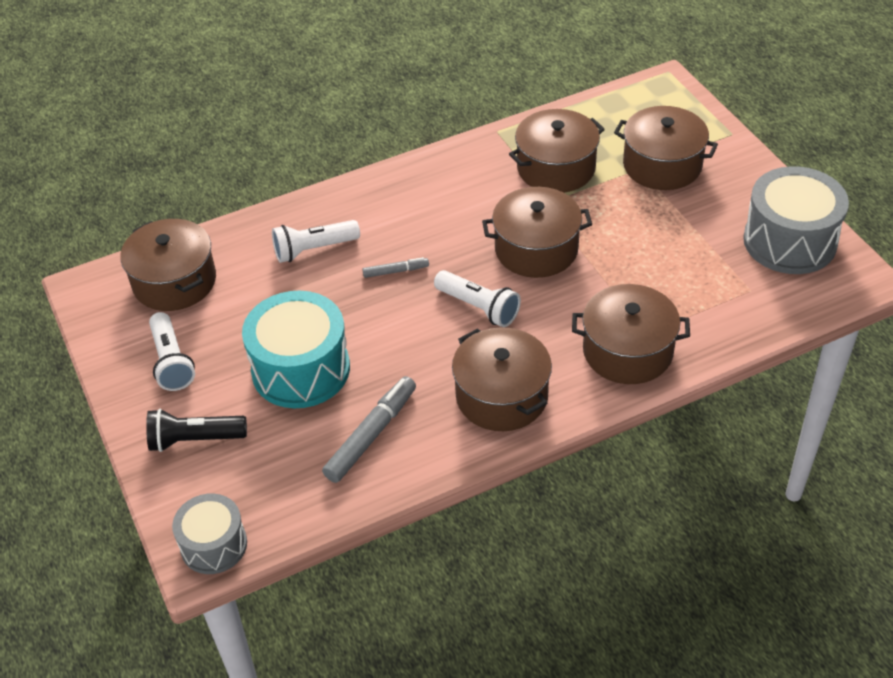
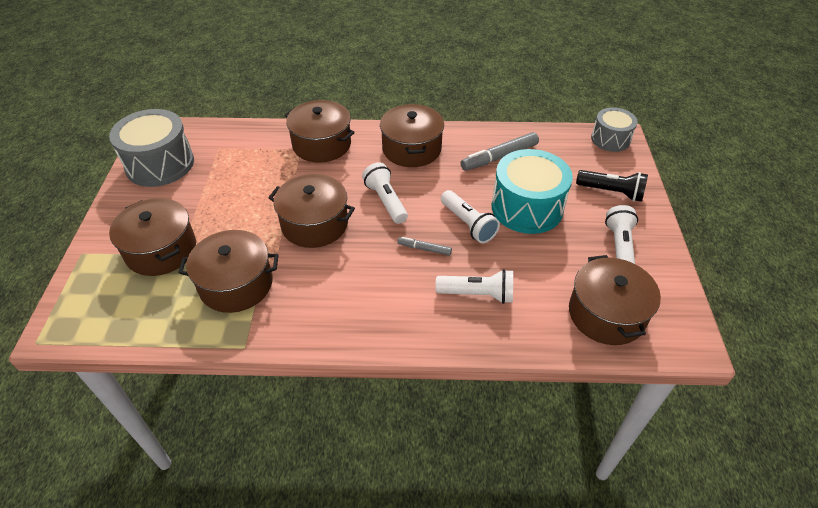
camera: 155 degrees left, 0 degrees up
(363, 318) = (468, 224): none -> white flashlight

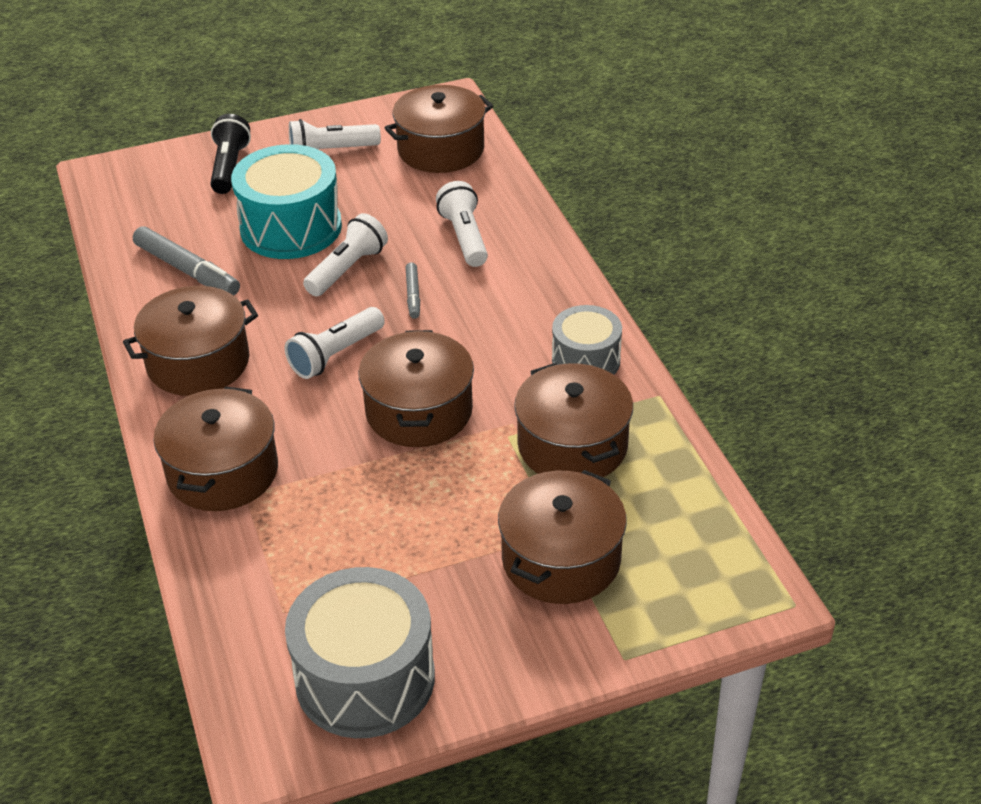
camera: 110 degrees left, 5 degrees down
(610, 139) = (108, 180): grey drum -> grey drum (586, 360)

